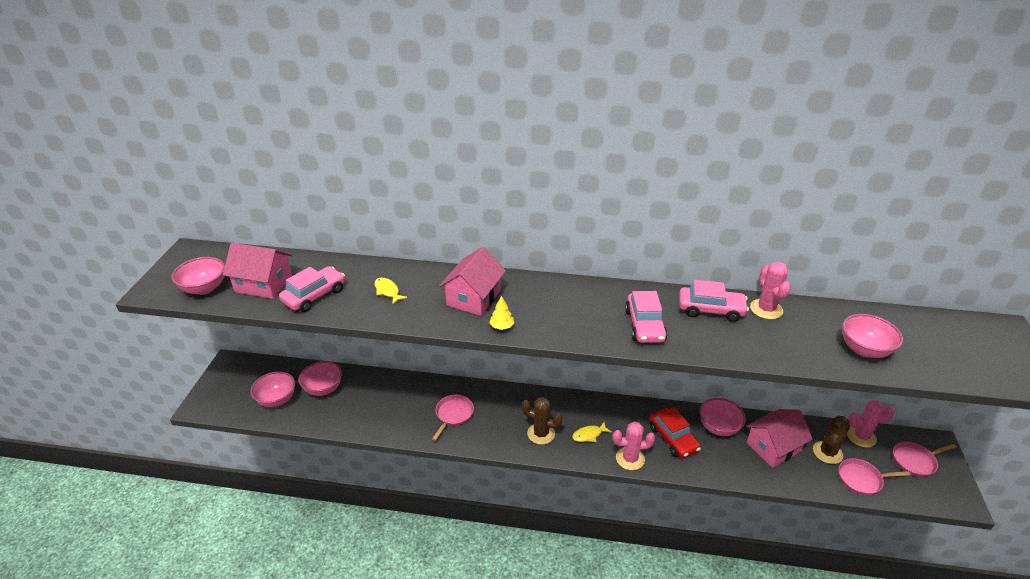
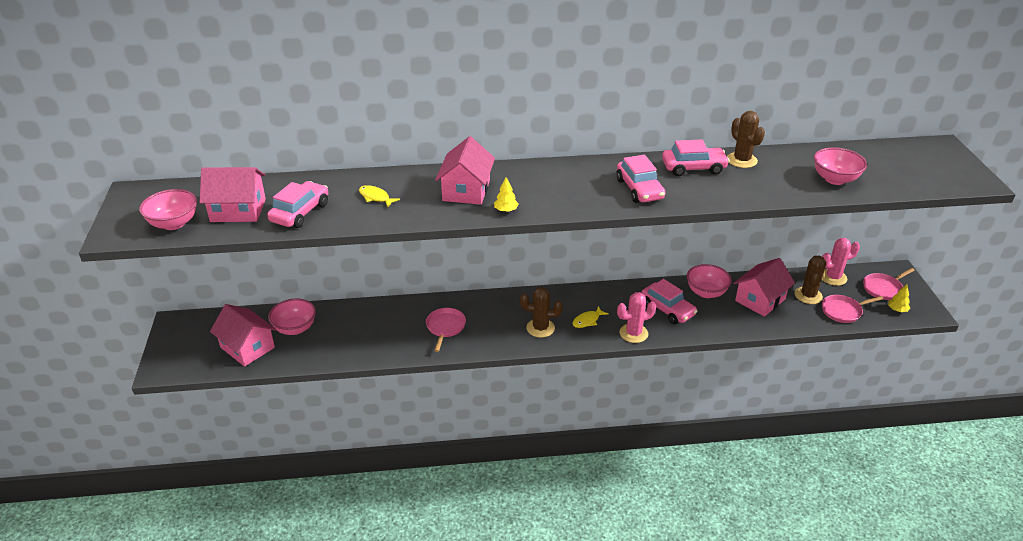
camera: 15 degrees left, 0 degrees up
(277, 399) = (247, 347): pink bowl -> pink house
(673, 438) = (667, 309): red car -> pink car
(766, 309) = (741, 160): pink cactus -> brown cactus
(925, 490) = (897, 310): none -> yellow tree

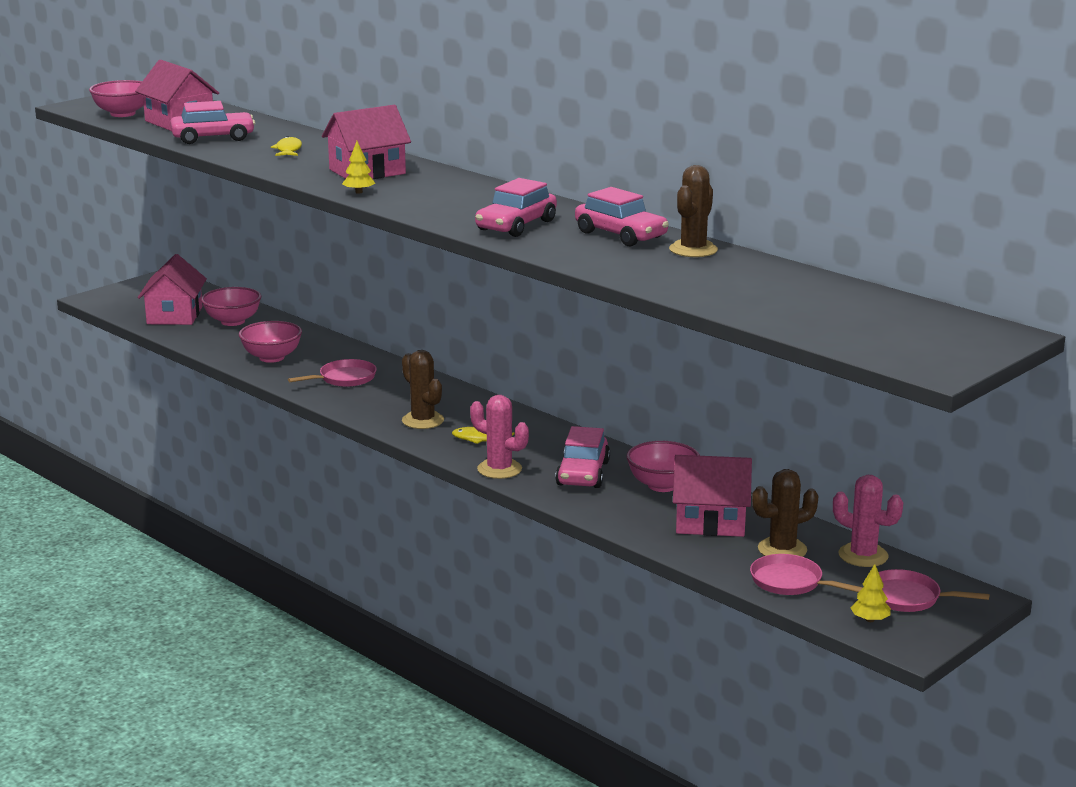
camera: 50 degrees right, 15 degrees down
(835, 179) = (750, 297): pink bowl -> pink bowl (272, 357)

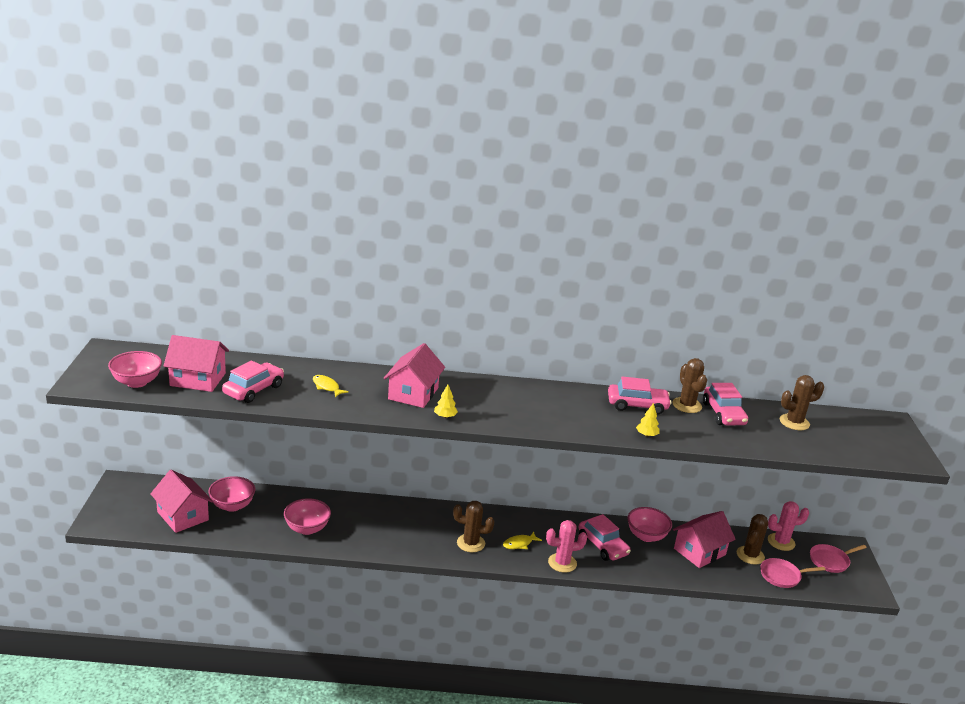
camera: 45 degrees left, 5 degrees up
(344, 378) = (377, 528): pink pan -> none
(516, 225) = (578, 417): pink car -> pink car (723, 414)
(821, 296) = (794, 422): none -> brown cactus
(870, 620) = (839, 583): yellow tree -> yellow tree (646, 435)

